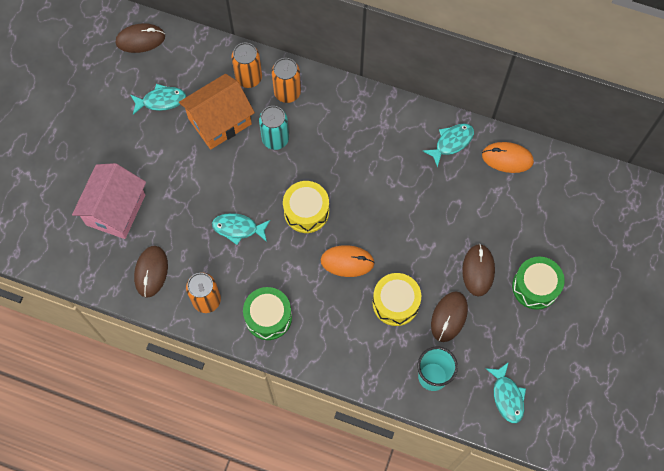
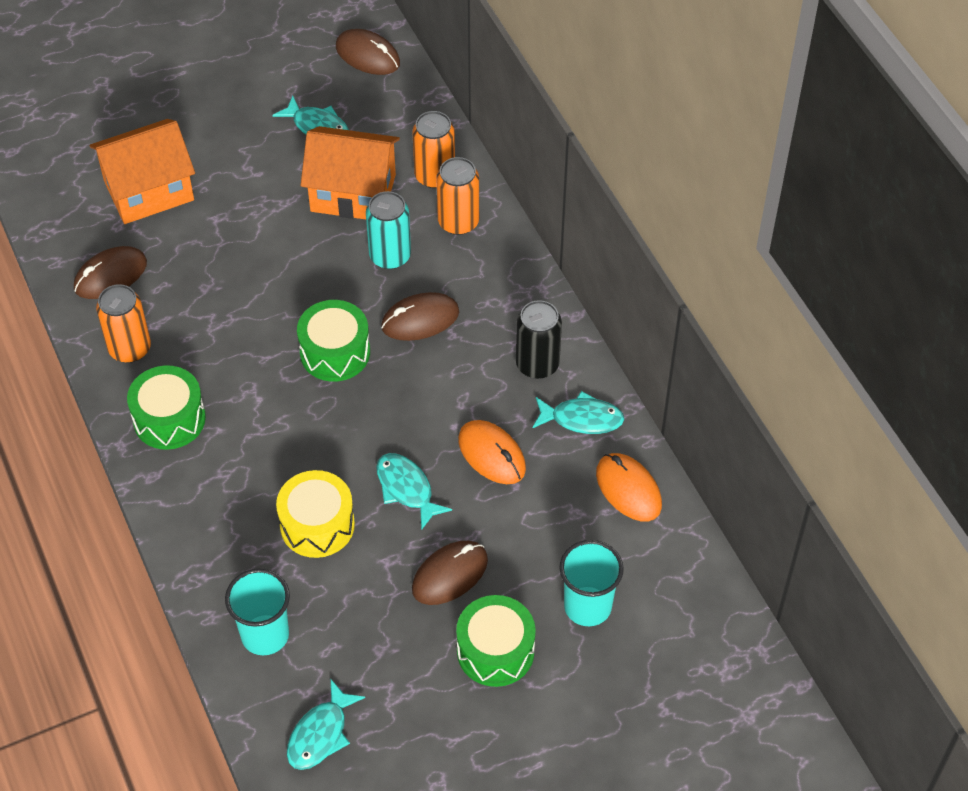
camera: 45 degrees right, 15 degrees down
(116, 210) = (149, 190): pink house -> orange house
(238, 228) = (245, 308): turquoise fish -> turquoise fish (406, 489)
(306, 211) = (335, 352): yellow drum -> green drum
(347, 262) = (317, 438): orange mouse -> orange mouse (492, 454)
(403, 133) = (537, 364): none -> black can
(449, 317) = (358, 592): brown mouse -> brown mouse (420, 319)
(549, 229) = (587, 606): none -> turquoise cup

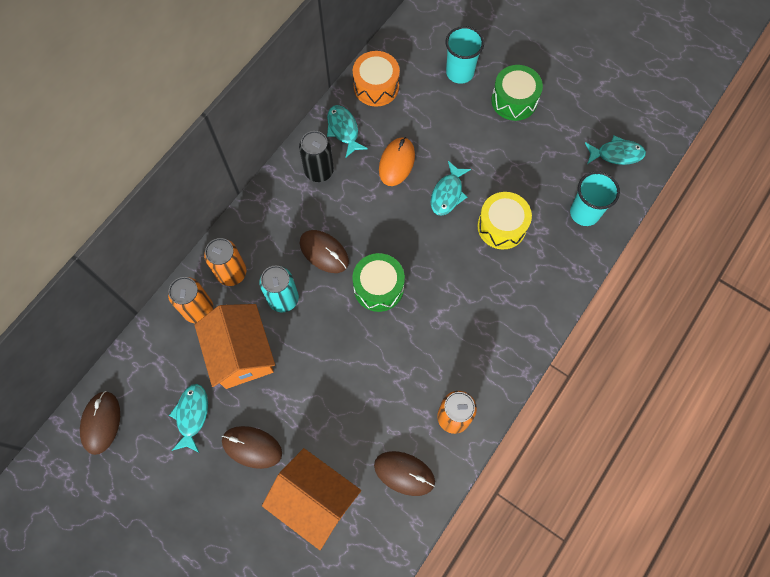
camera: 120 degrees left, 15 degrees up
(169, 419) = (488, 355): green drum -> none
(450, 575) = (486, 144): brown mouse -> brown mouse (252, 447)
(628, 489) = (376, 87): orange mouse -> orange drum

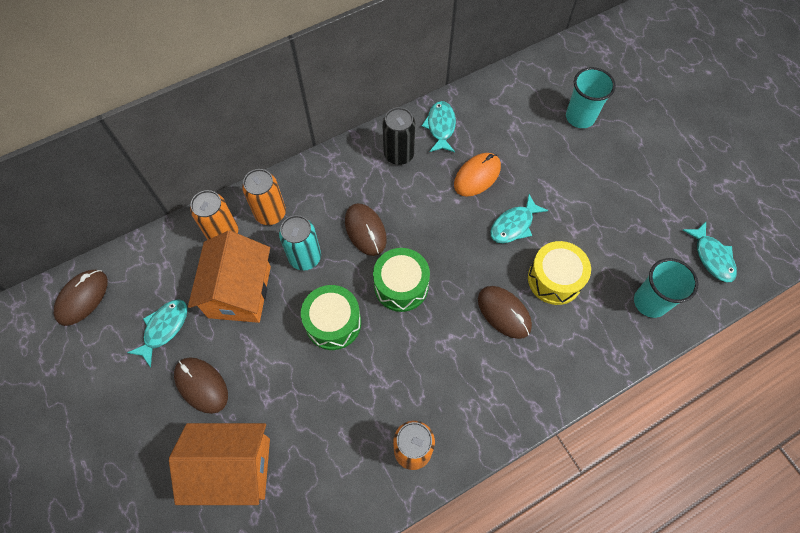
camera: 25 degrees right, 5 degrees down
(315, 500) = (233, 468): orange house -> orange house turned 60 degrees counterclockwise
(376, 87) = (491, 100): orange drum -> none
(404, 473) = (334, 485): brown mouse -> brown mouse (504, 313)
(514, 100) = (624, 163): green drum -> green drum (333, 323)
(616, 154) = (712, 257): turquoise fish -> turquoise fish turned 45 degrees clockwise

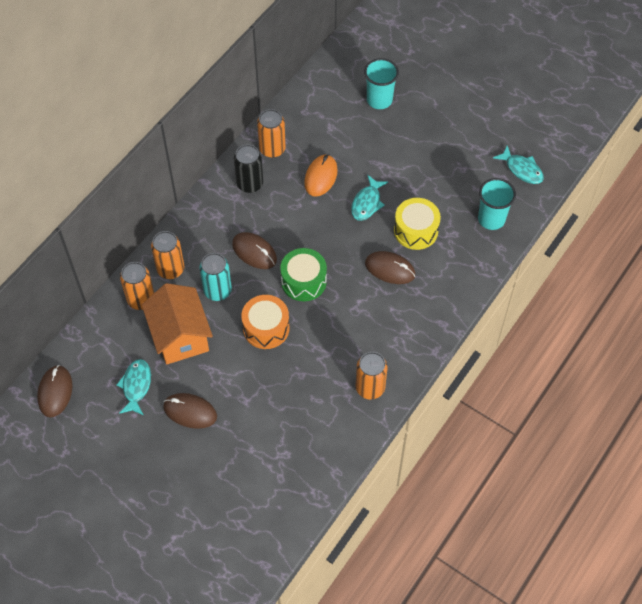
camera: 25 degrees left, 5 degrees down
(233, 468) = (246, 454): orange house -> none
(333, 323) = (266, 328): green drum -> orange drum
(440, 127) = (272, 149): turquoise fish -> orange can

